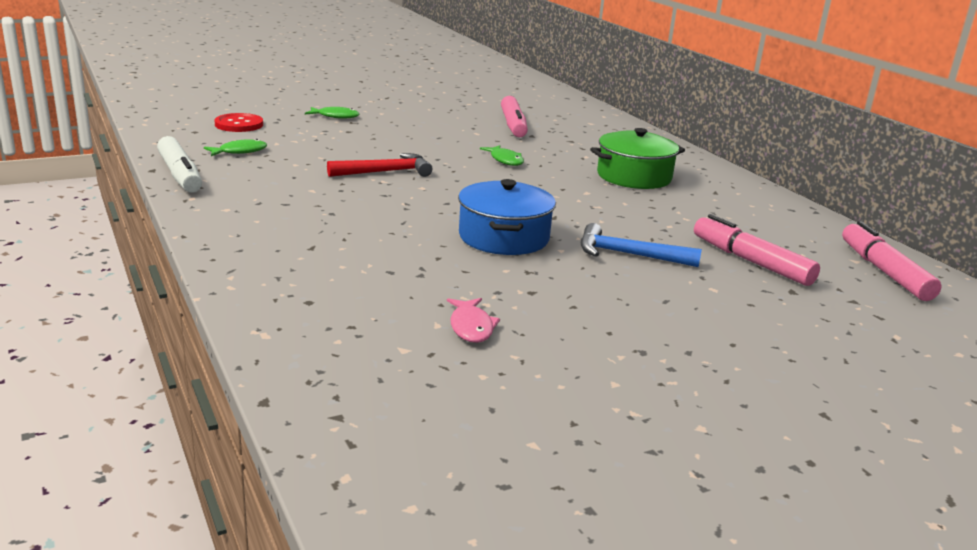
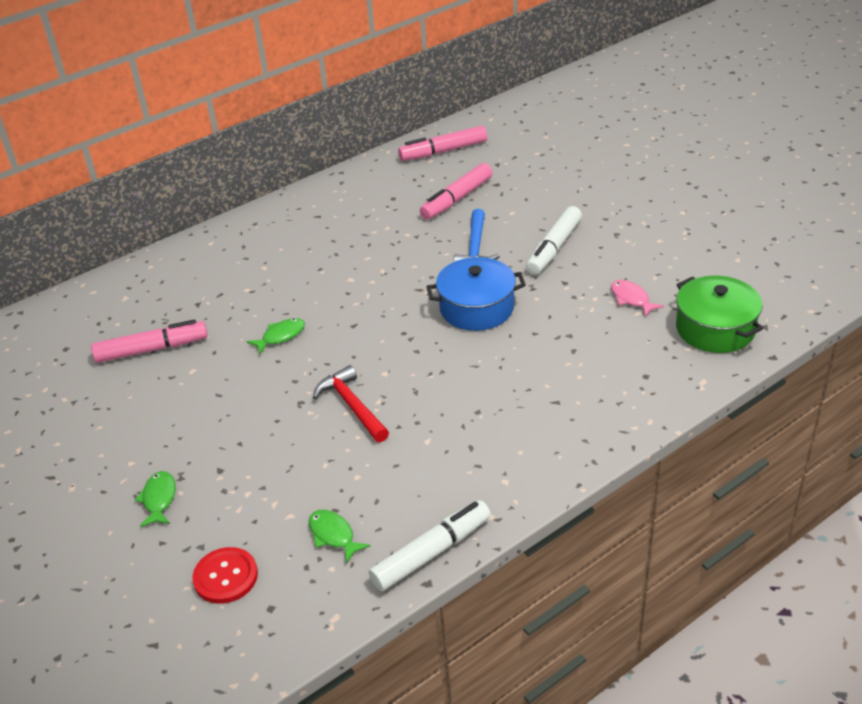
camera: 95 degrees left, 15 degrees up
(471, 327) = (631, 299): pink fish -> pink fish turned 105 degrees counterclockwise
(615, 300) = (554, 248): none -> white marker
(634, 177) = (296, 258): green pot -> green pot (715, 329)

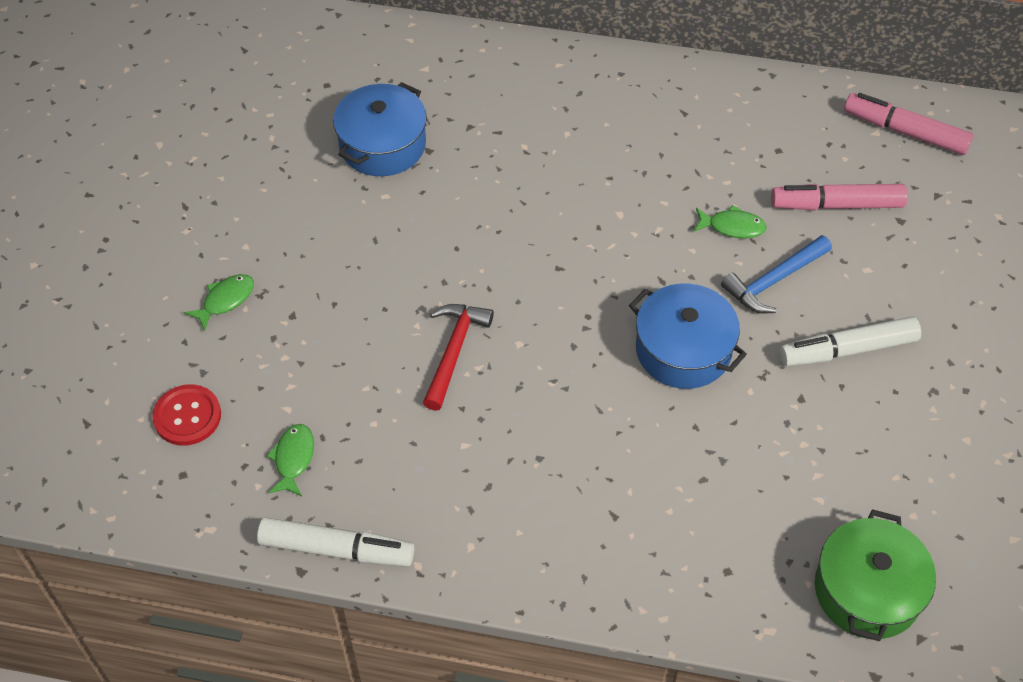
camera: 45 degrees right, 15 degrees up
(152, 349) = (382, 145): pink marker -> blue pot
(280, 336) = (489, 224): green fish -> green fish (732, 227)
(631, 299) = (837, 478): pink fish -> none

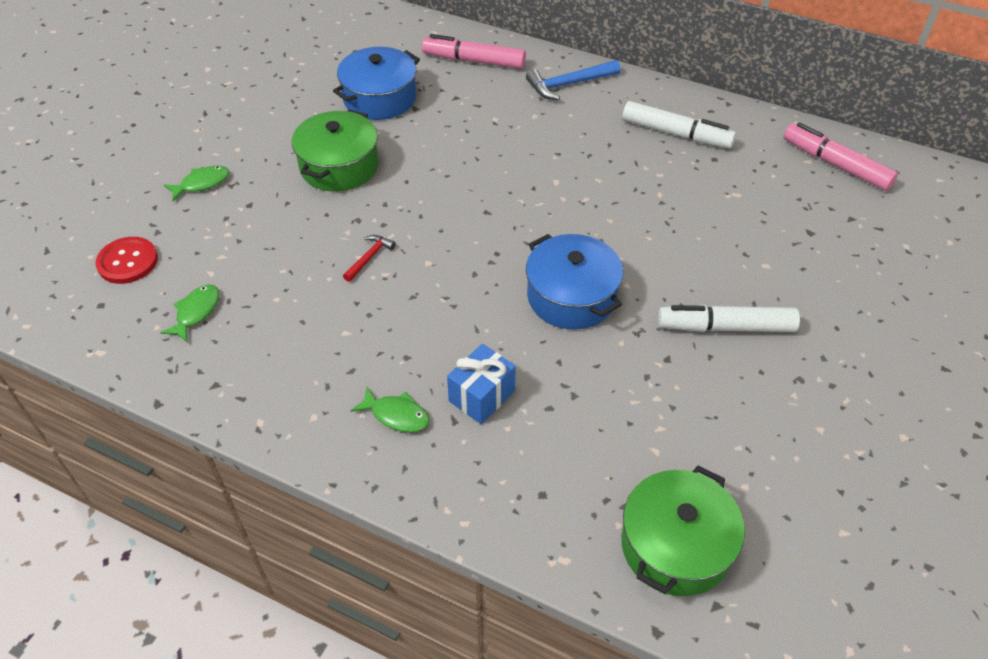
camera: 15 degrees right, 5 degrees down
(336, 549) = (196, 392): white marker -> white marker (676, 134)
(373, 244) = (339, 166): none -> green pot
(454, 352) = (369, 258): red hammer -> red hammer, size x0.58
(632, 483) = (482, 396): none -> blue gift
(732, 227) = (652, 209): green fish -> green fish (396, 415)
(774, 280) = (675, 257): blue hammer -> blue hammer (568, 84)
(836, 205) = (754, 209): pink marker -> pink marker (474, 61)

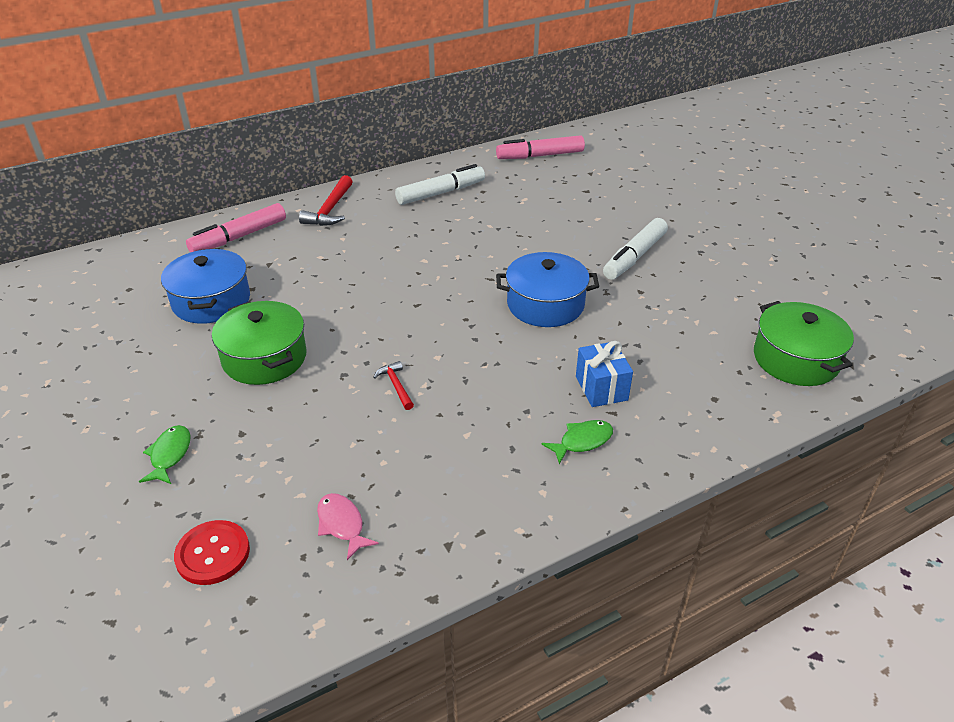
camera: 55 degrees left, 10 degrees down
(196, 312) = (342, 524): green fish -> pink fish
(568, 84) = (330, 209): blue hammer -> red hammer

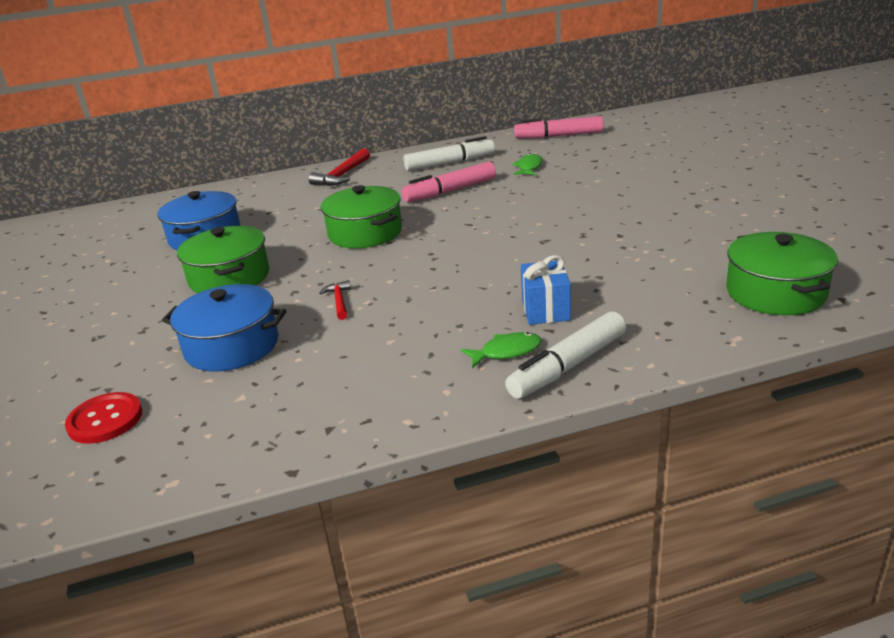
camera: 15 degrees right, 10 degrees down
(169, 455) = (109, 344): green fish -> green fish (529, 167)
(239, 237) = (252, 194): pink marker -> pink marker (450, 191)
(342, 524) = (234, 405): pink fish -> none
(387, 292) = (365, 233): none -> green pot
(545, 304) = (515, 244): blue pot -> blue pot (232, 346)
(634, 257) = (624, 209): white marker -> white marker (568, 366)

